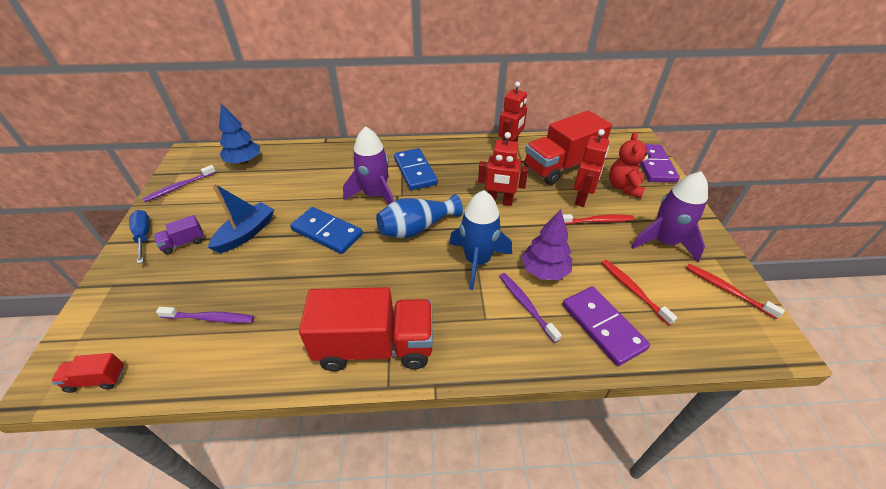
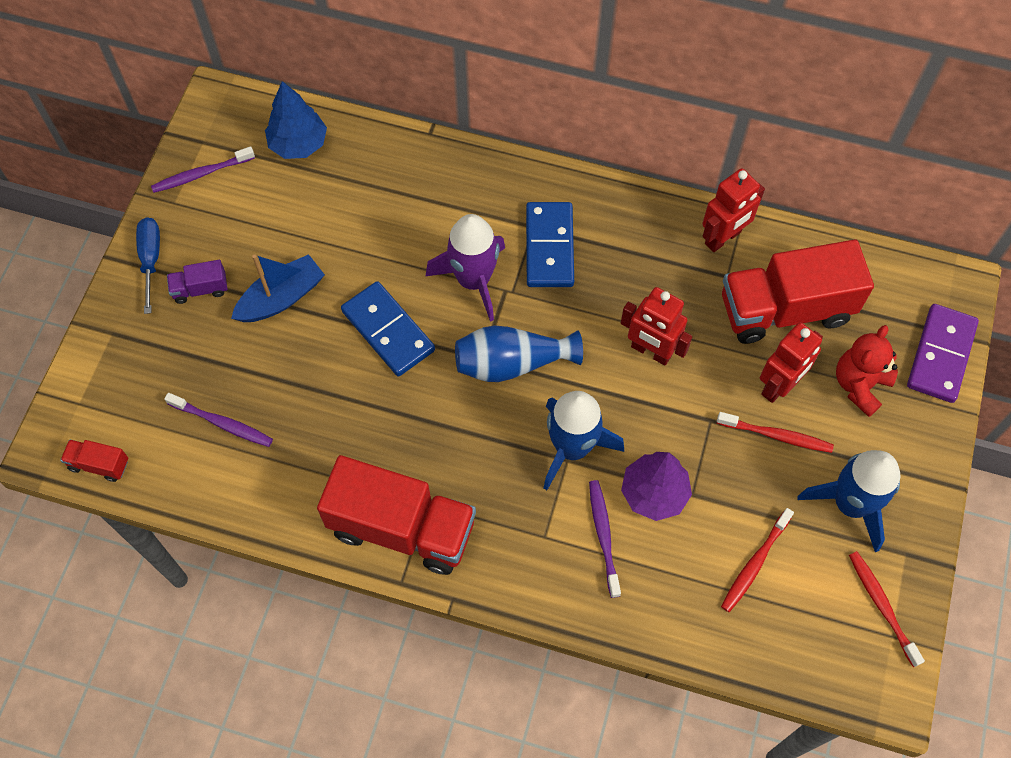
camera: 20 degrees right, 20 degrees up
(603, 326) = (683, 597): purple domino -> none
(633, 290) = (755, 563): red toothbrush -> red toothbrush turned 135 degrees counterclockwise
(664, 242) = (850, 504): purple rocket -> blue rocket

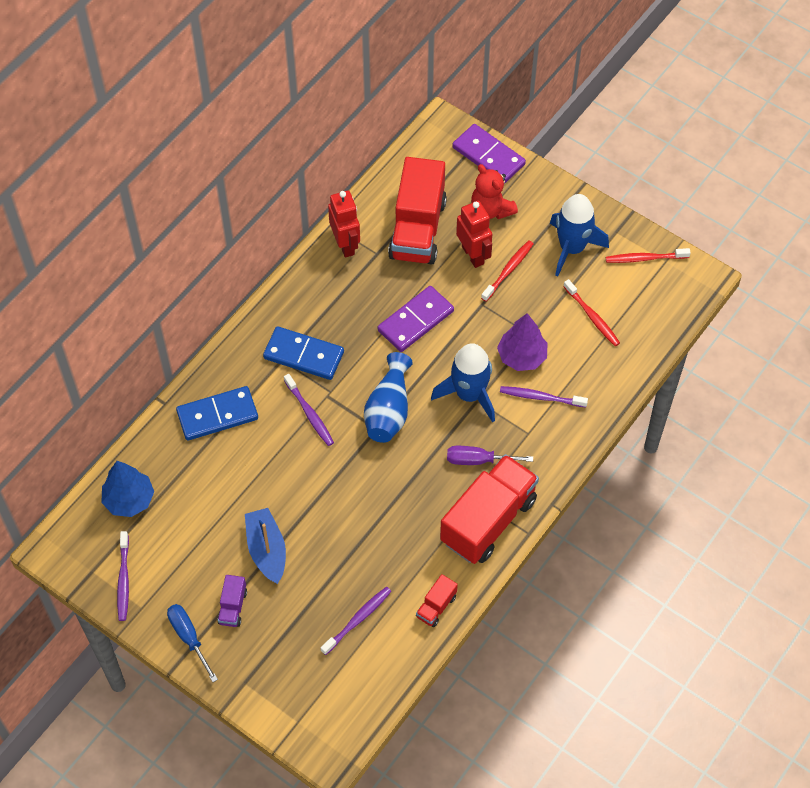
camera: 70 degrees left, 5 degrees down
(99, 464) = (357, 717): red truck -> red truck (436, 606)
(151, 260) = (189, 638): blue screwdriver -> blue screwdriver turned 45 degrees clockwise
(388, 331) = (327, 483): blue domino -> blue domino (217, 415)
(474, 280) = (309, 413): purple rocket -> purple toothbrush
(482, 489) = (478, 460): none -> purple screwdriver
(651, 351) = (416, 321): red robot -> purple domino

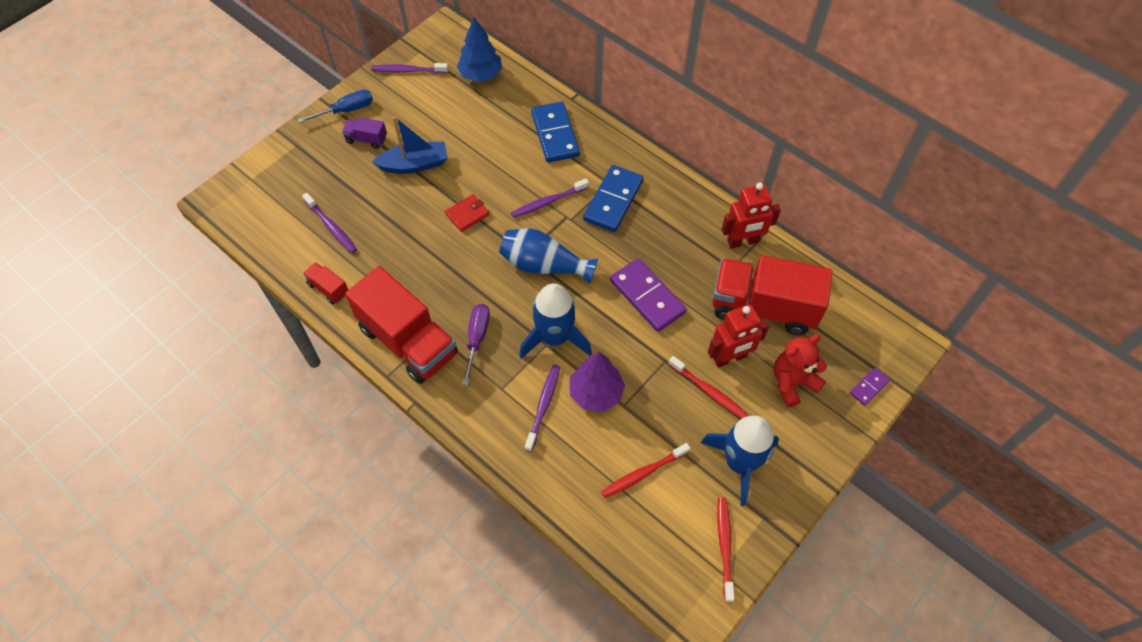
camera: 95 degrees right, 0 degrees up
(331, 487) = (467, 214): none -> red wallet
(488, 156) = (869, 387): purple domino -> purple domino, size x0.49

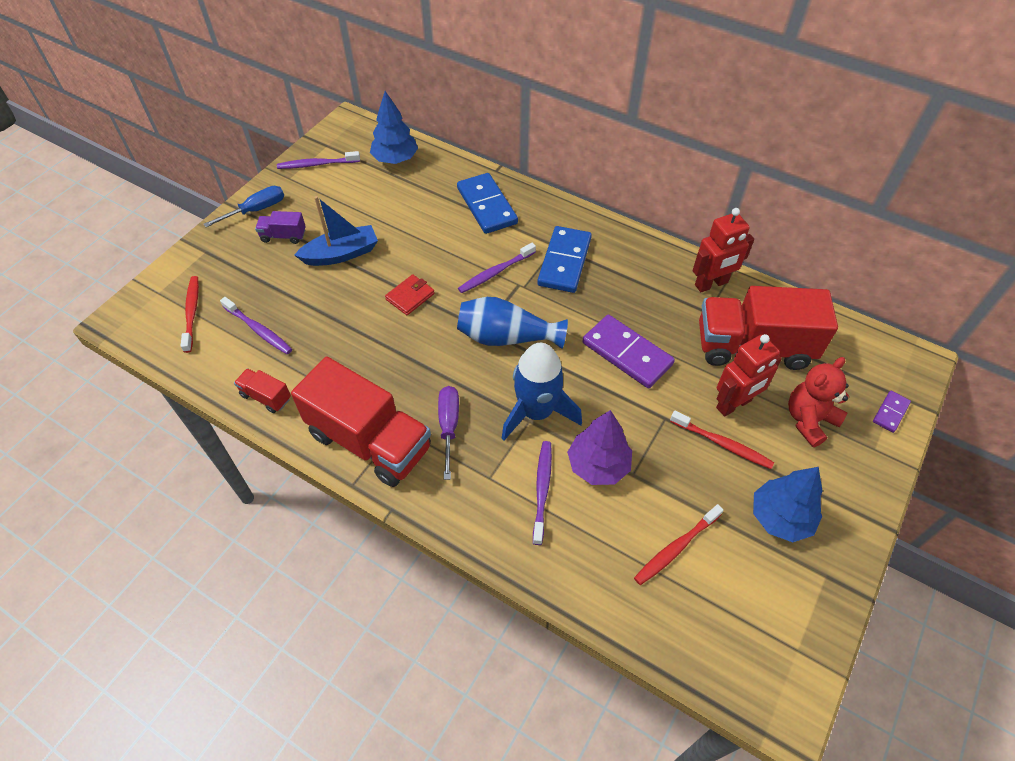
camera: 10 degrees left, 5 degrees down
(724, 547) = (793, 619): red toothbrush -> red toothbrush (192, 313)
(740, 463) = (780, 518): blue rocket -> blue tree

